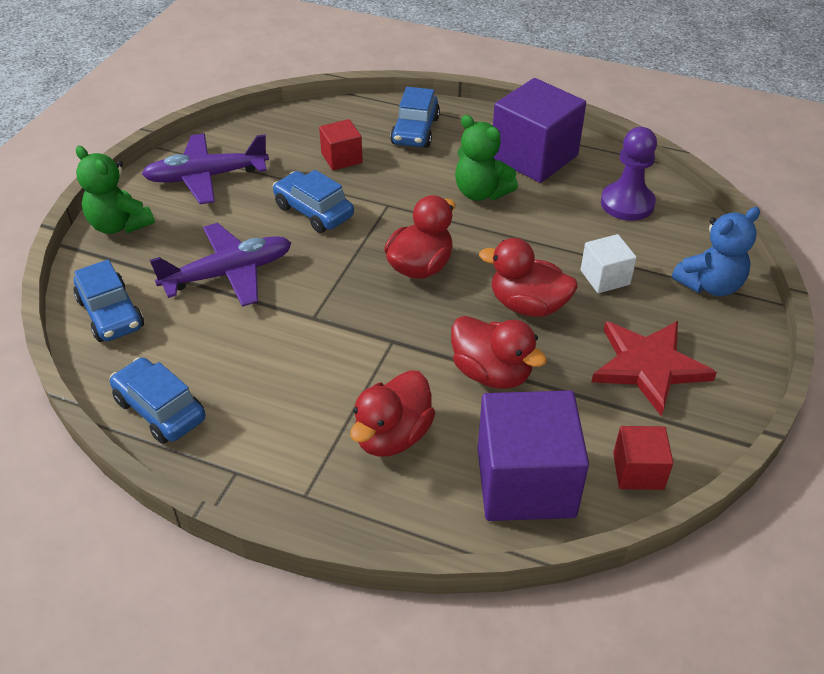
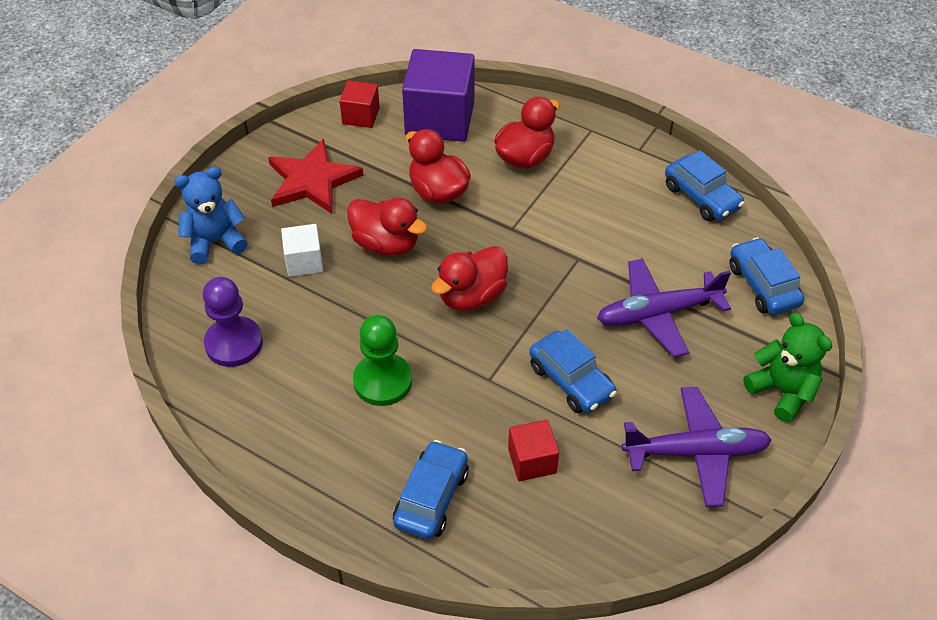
camera: 170 degrees left, 5 degrees up
(481, 192) = (383, 381): green teddy bear -> green pawn
(534, 157) = (301, 428): purple cube -> none

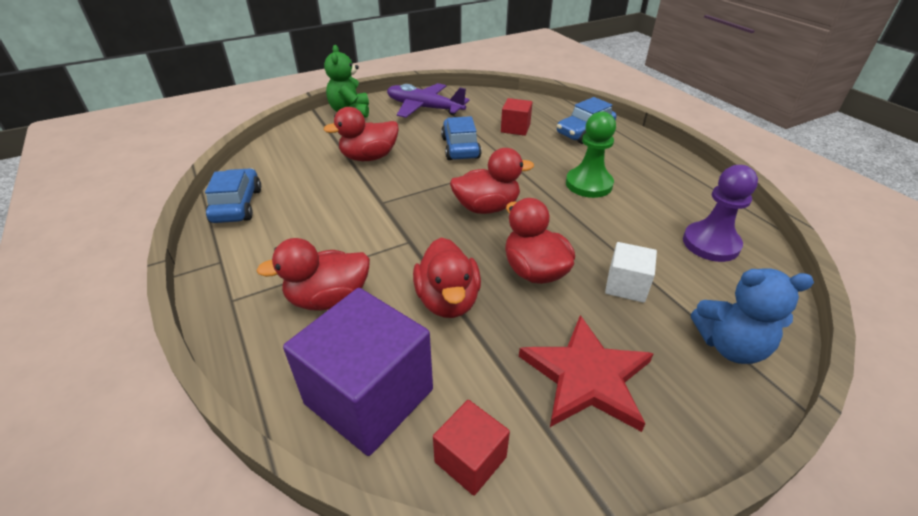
camera: 150 degrees left, 10 degrees down
(658, 314) = (369, 157): purple plane -> red duck
(763, 285) = (286, 148): blue car -> none

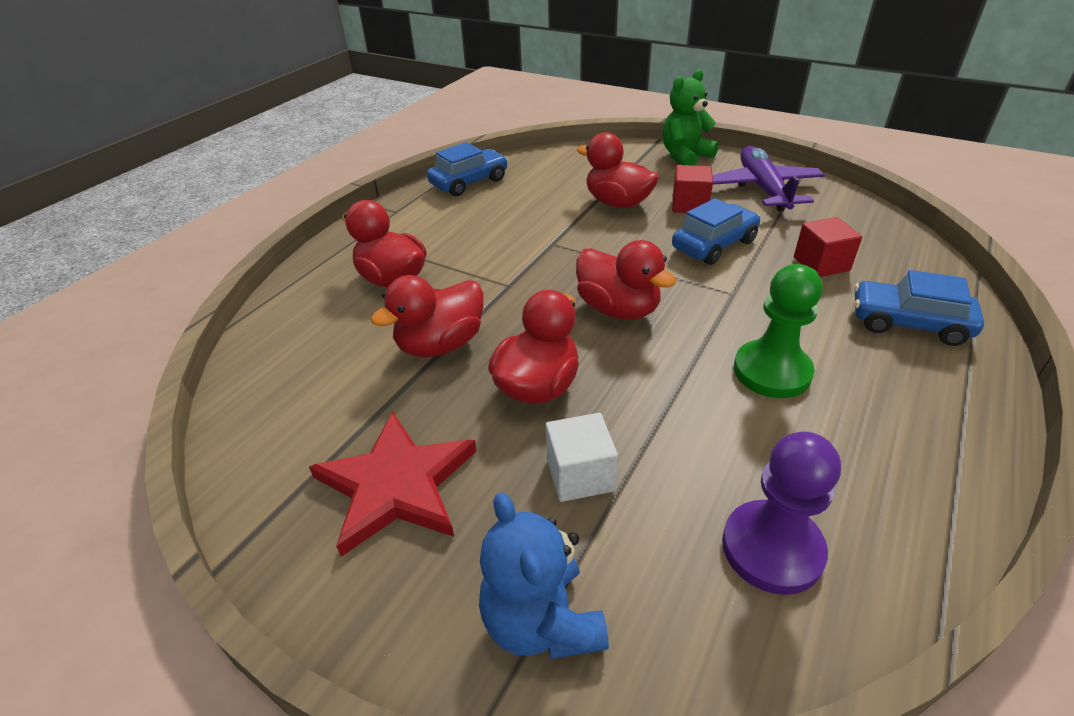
camera: 60 degrees right, 0 degrees up
(369, 396) = (295, 351): purple cube -> none
(470, 459) = (254, 437): red cube -> red cube (689, 205)

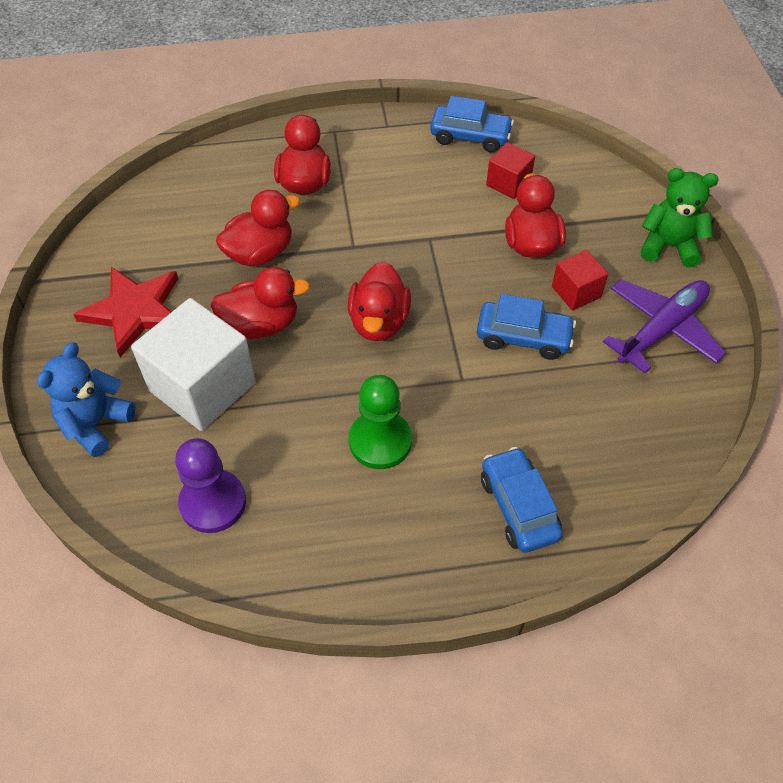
camera: 50 degrees right, 15 degrees up
(440, 344) = (260, 253): red duck -> red duck turned 135 degrees clockwise
(580, 475) = (202, 386): white cube -> white cube, size x1.96
(821, 264) = (560, 420): red cube -> red cube (508, 183)

